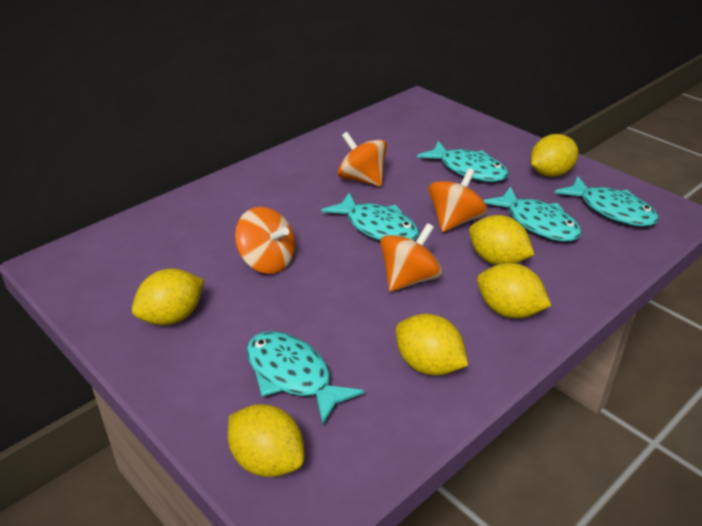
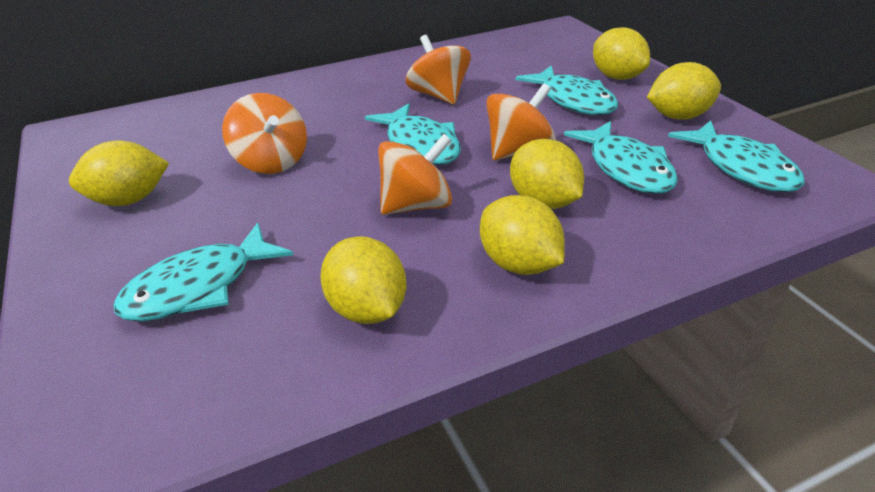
camera: 20 degrees right, 0 degrees up
(267, 461) = (88, 381): yellow lemon -> yellow lemon (617, 77)
(292, 375) = (198, 287): turquoise fish -> turquoise fish turned 105 degrees counterclockwise

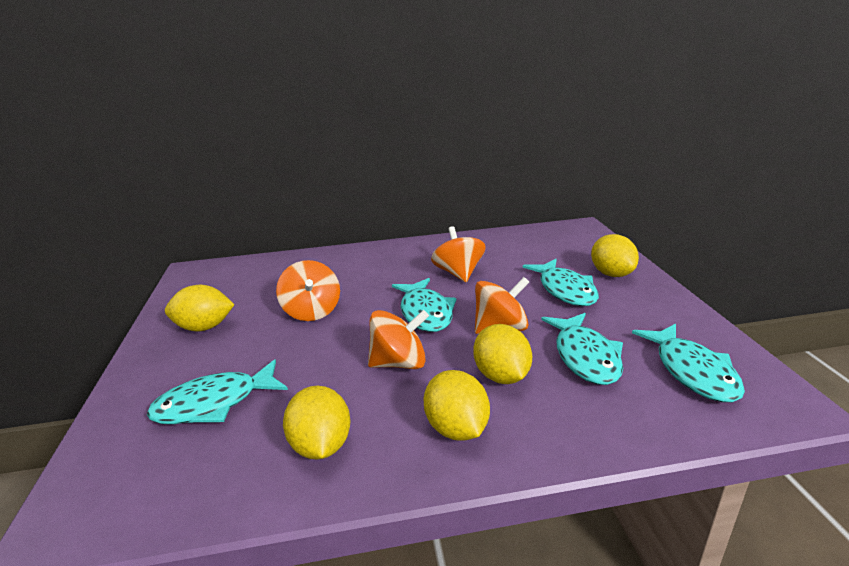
camera: 15 degrees right, 10 degrees down
(679, 116) = (652, 315): yellow lemon -> none

